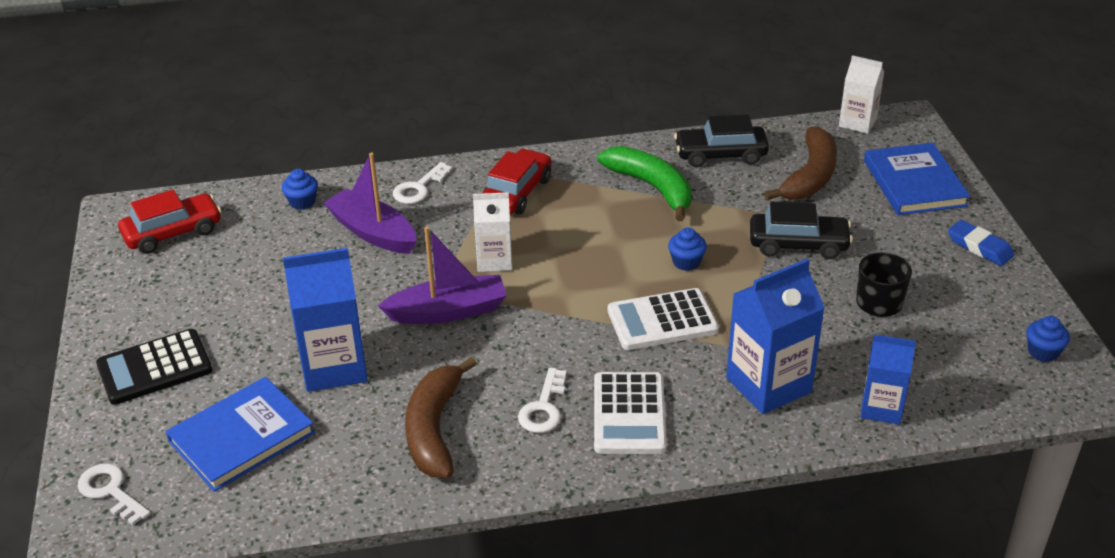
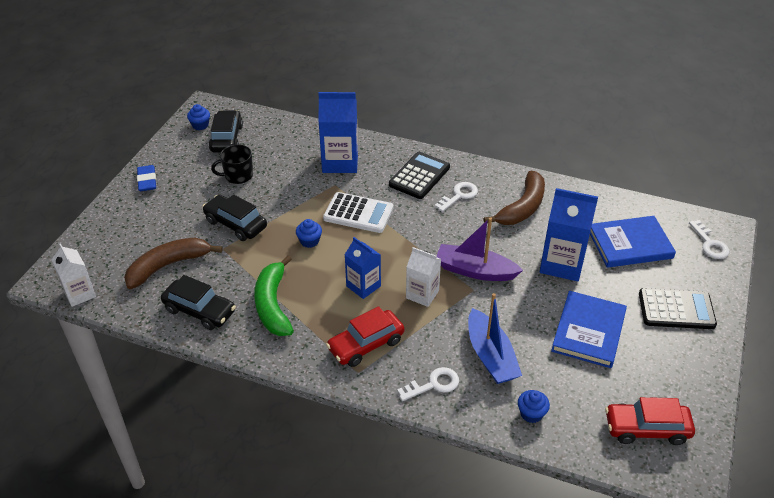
camera: 150 degrees left, 5 degrees up
(373, 232) = (490, 356): purple boat -> blue boat
(629, 414) = (419, 176): white calculator -> black calculator
(881, 408) = (302, 133): blue carton -> blue carton (363, 286)
(914, 183) = (118, 232): blue book -> blue book (588, 331)
(974, 348) = (227, 138): none -> black car

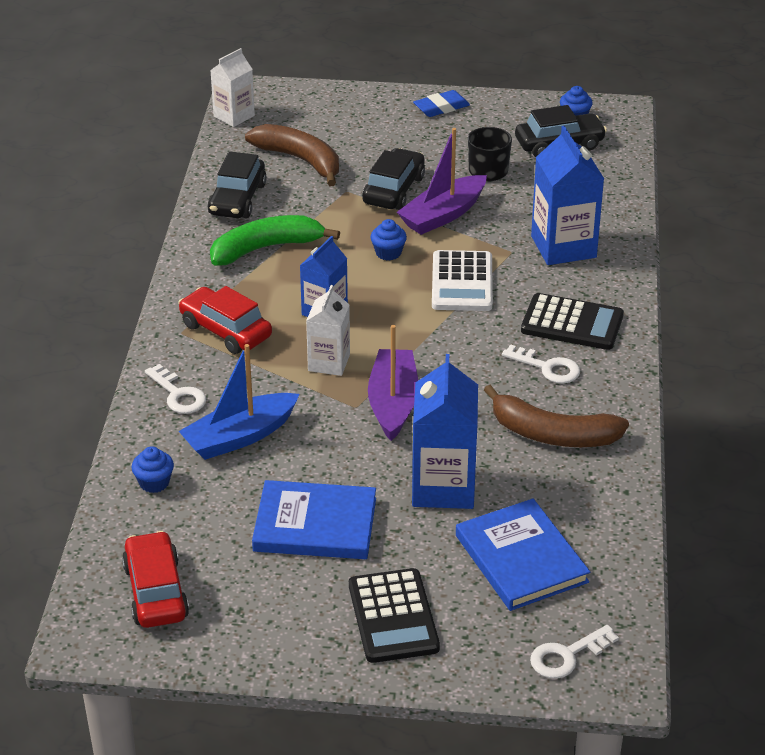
camera: 75 degrees right, 5 degrees down
(278, 206) = (443, 215): none -> purple boat

